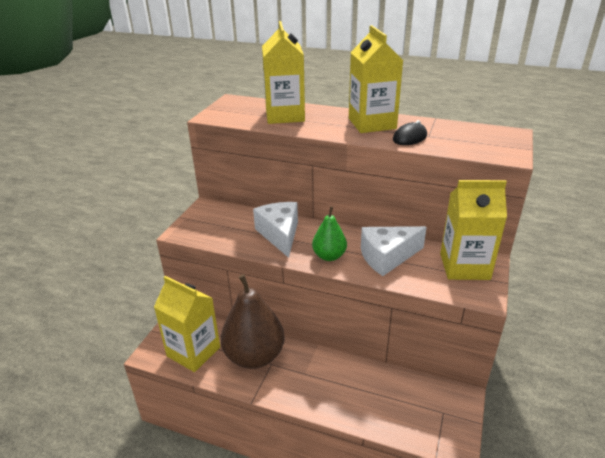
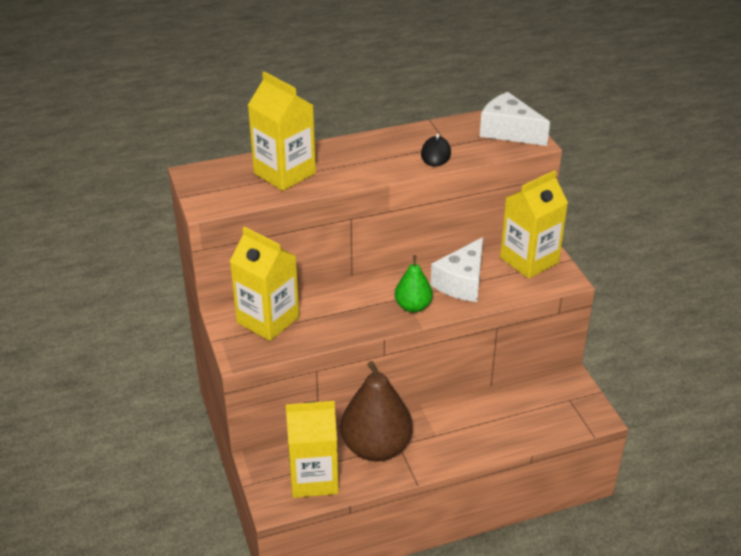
camera: 40 degrees left, 5 degrees up
(280, 234) = (342, 308): white cheese -> white cheese (508, 131)
(372, 123) = (382, 150): yellow carton -> yellow carton (268, 320)

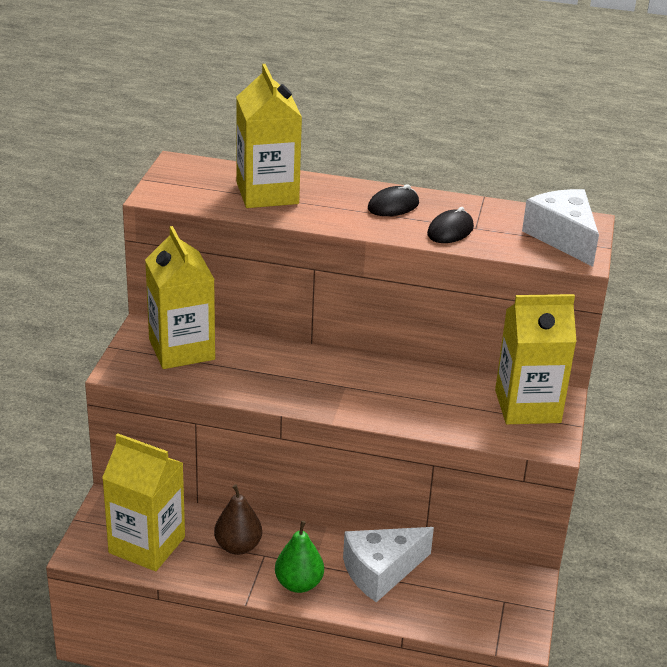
camera: 30 degrees right, 5 degrees down
(376, 447) = (238, 546): brown pear -> brown pear, size x0.53
(380, 150) = (393, 206): none -> black mouse
(413, 306) = (344, 398): green pear -> green pear (299, 584)
(462, 282) = (424, 397): white cheese -> white cheese (381, 571)

